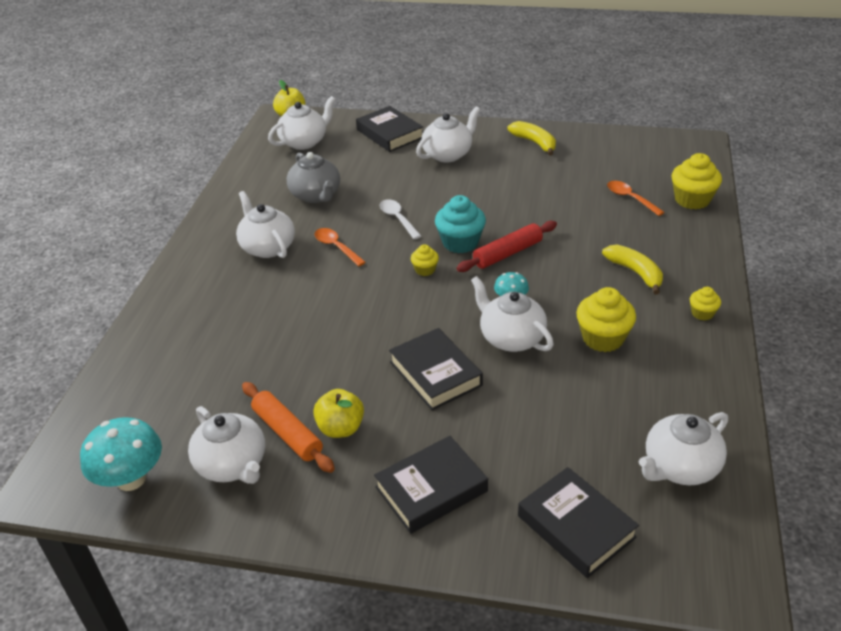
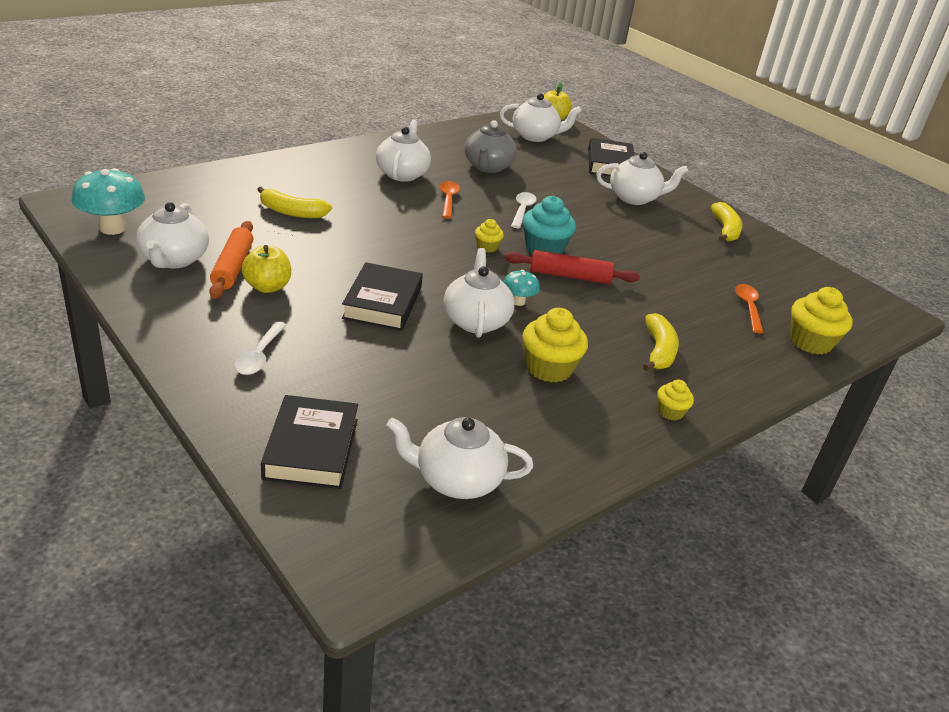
camera: 35 degrees right, 5 degrees down
(246, 347) = (291, 212): none -> yellow banana
(431, 489) = (259, 356): black book -> white spoon

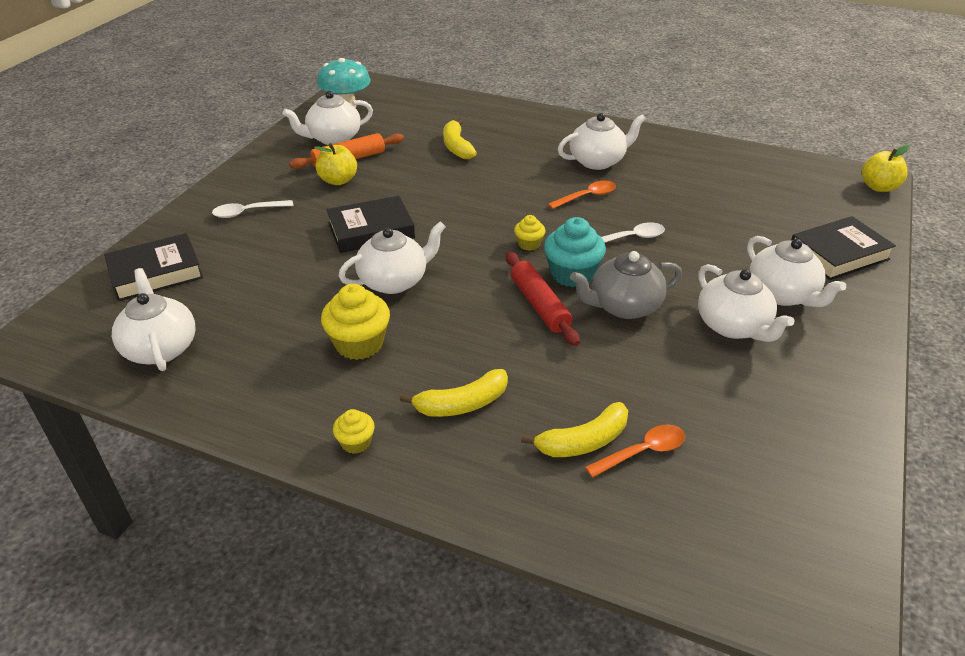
camera: 65 degrees right, 5 degrees up
(488, 167) = (689, 192): grey teapot -> grey teapot (624, 306)
(518, 302) = (453, 291): turquoise mushroom -> none
(535, 136) = (812, 192): white teapot -> white teapot (733, 326)
(725, 230) = (820, 384): yellow banana -> yellow banana (583, 441)
(810, 342) = (626, 530): yellow cupcake -> none

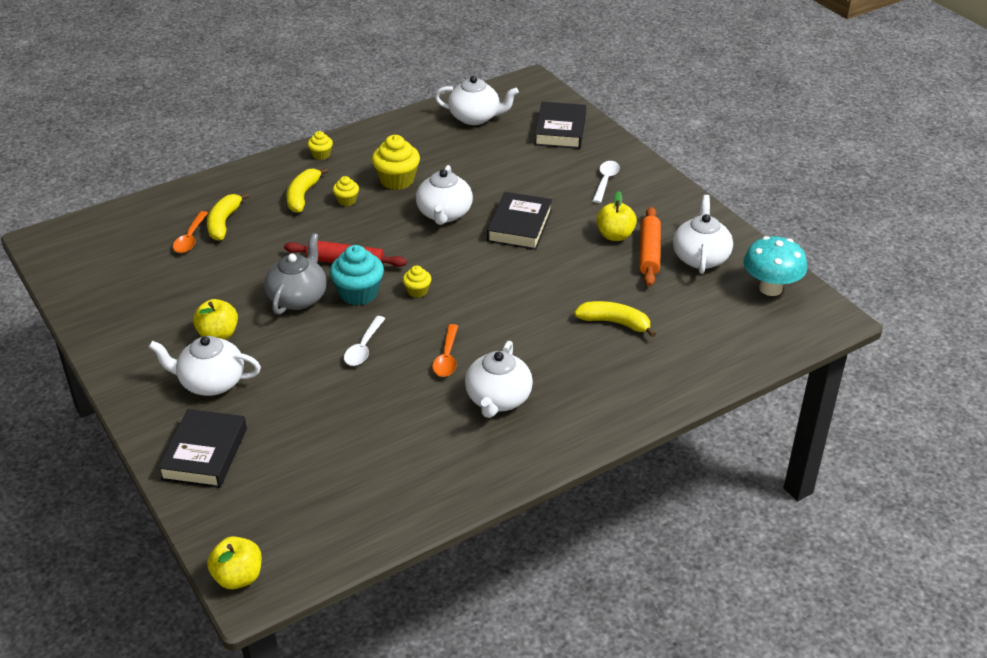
camera: 125 degrees right, 0 degrees up
(436, 361) = (346, 200): none -> yellow cupcake
(733, 326) = (218, 335): white teapot -> yellow apple

